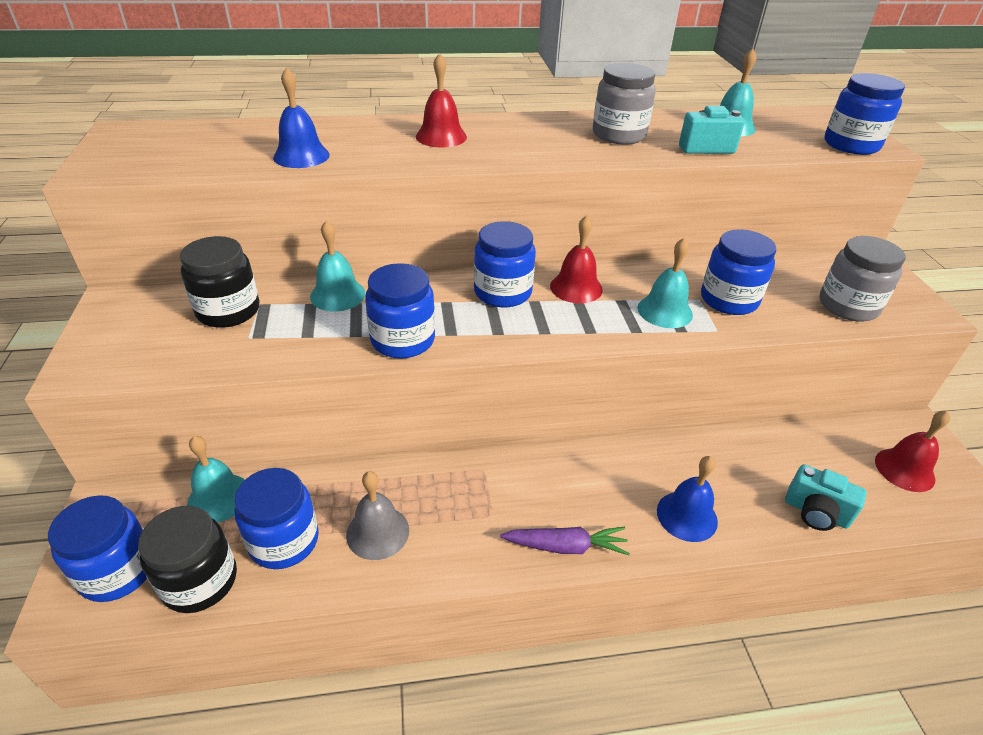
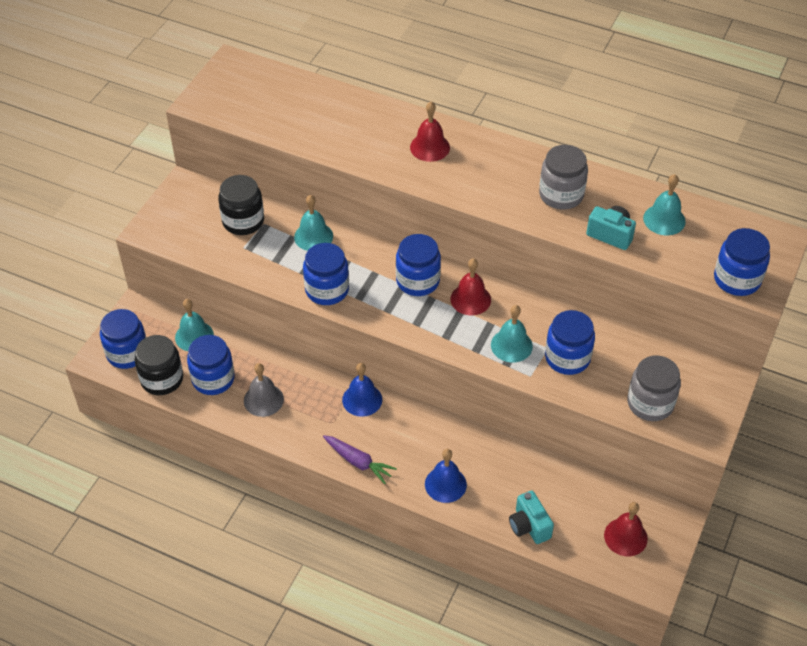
camera: 35 degrees right, 10 degrees up
(301, 156) = (324, 134): blue bell -> blue bell (362, 399)

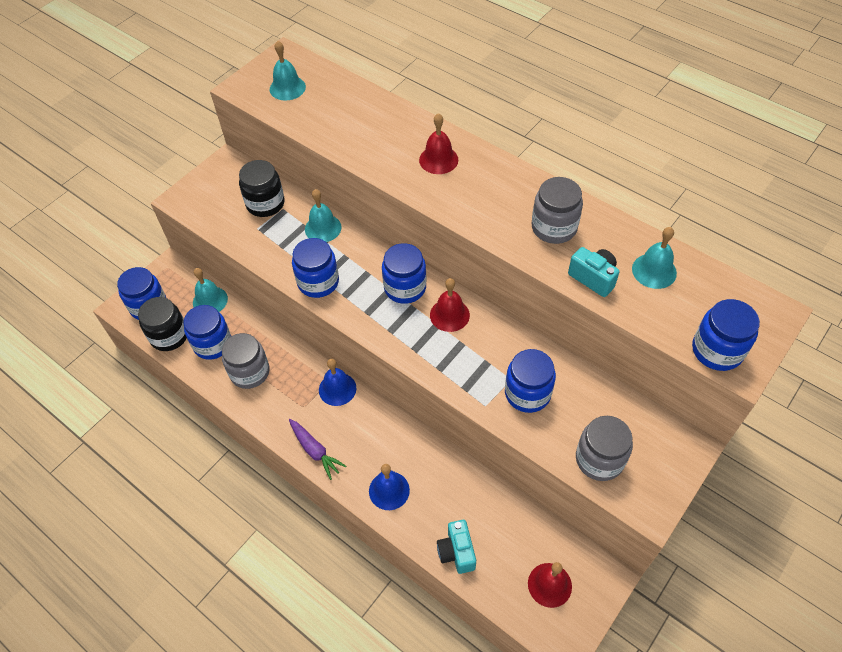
camera: 15 degrees right, 5 degrees up
(263, 400) = (250, 372): grey bell -> grey jar
(511, 345) = (475, 370): turquoise bell -> turquoise bell (287, 88)

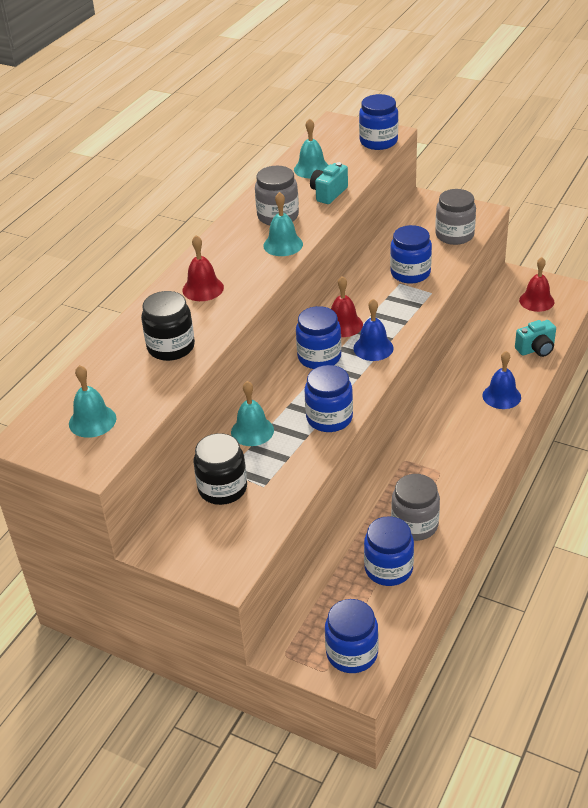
camera: 100 degrees left, 15 degrees down
(169, 336) = (390, 615): black jar -> black jar (171, 347)
(210, 300) = (327, 590): turquoise bell -> turquoise bell (283, 245)
(315, 451) = (484, 452): purple carrot -> none
(337, 389) = (410, 451): blue bell -> blue bell (373, 348)

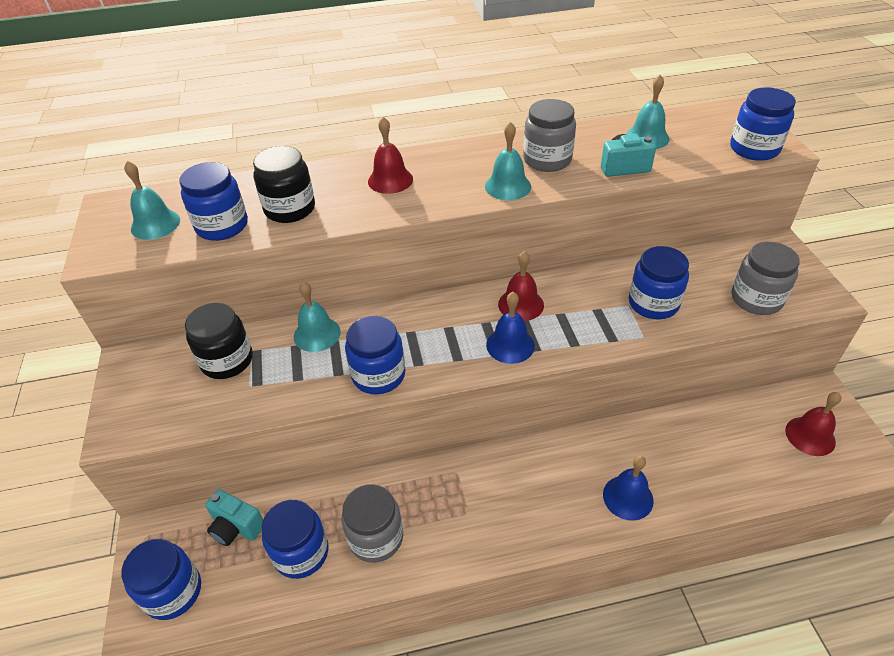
camera: 50 degrees right, 5 degrees up
(319, 357) = (458, 316): blue jar -> blue jar (222, 226)
(536, 349) = (734, 483): turquoise camera -> turquoise camera (236, 527)

